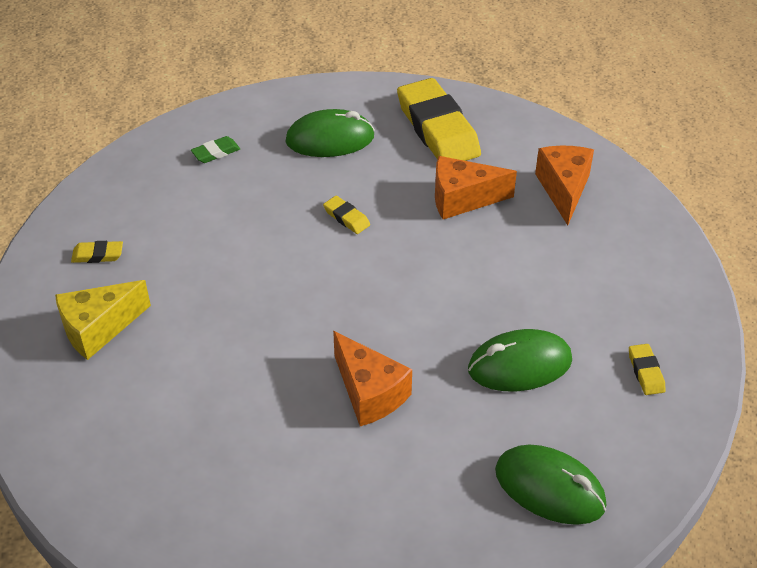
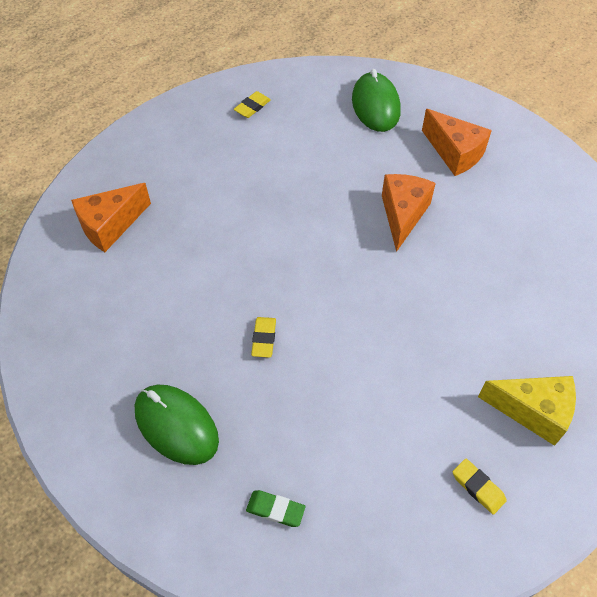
camera: 130 degrees left, 10 degrees up
(437, 129) = (95, 352): yellow eraser -> none
(462, 199) = (174, 279): orange cheese -> orange cheese (454, 153)
(519, 365) = (305, 160): green mouse -> none

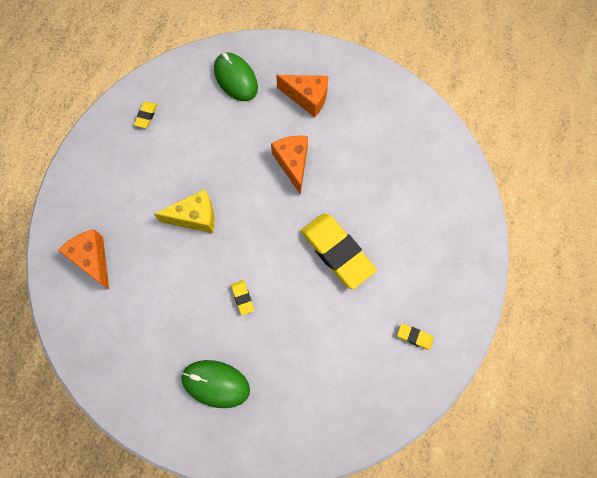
camera: 25 degrees left, 15 degrees up
(110, 225) = (92, 259): orange cheese -> orange cheese turned 120 degrees clockwise
(275, 509) = (303, 408): green eraser -> none
(414, 335) = (337, 252): none -> yellow eraser
(532, 411) = (428, 272): yellow cheese -> yellow cheese (195, 217)

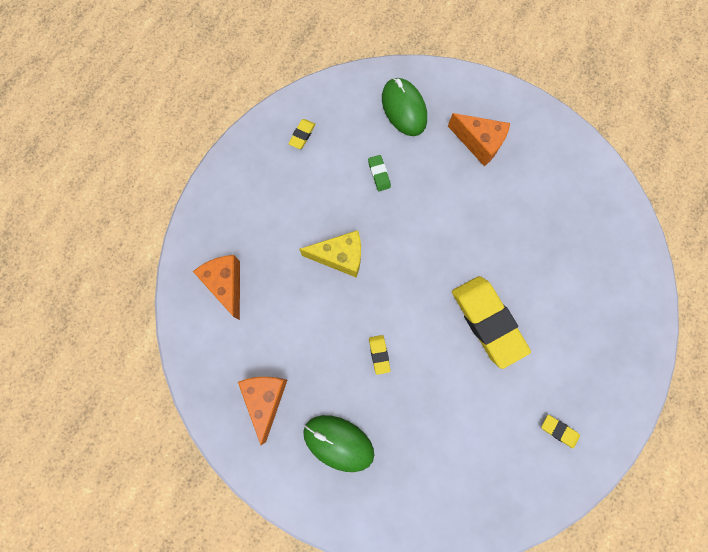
camera: 10 degrees right, 5 degrees up
(221, 139) = (379, 174): none -> green eraser
(293, 163) = (453, 215): orange cheese -> orange cheese (266, 399)

